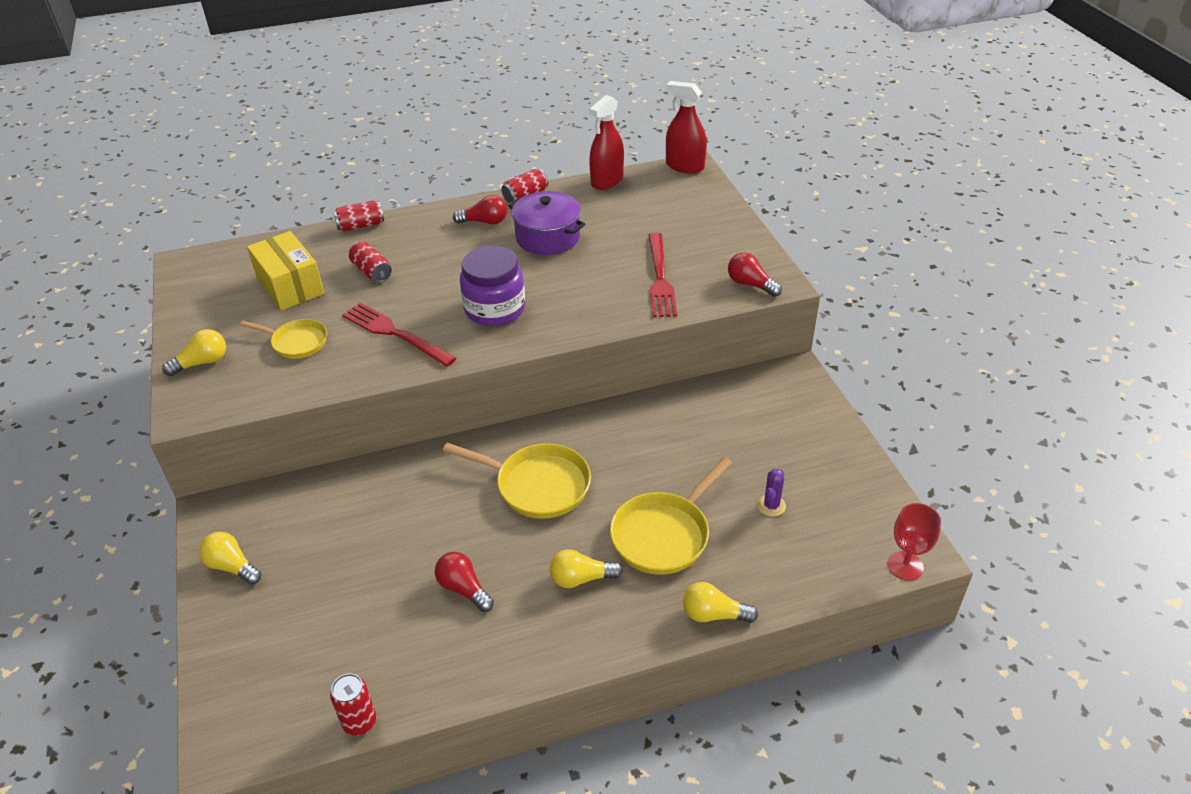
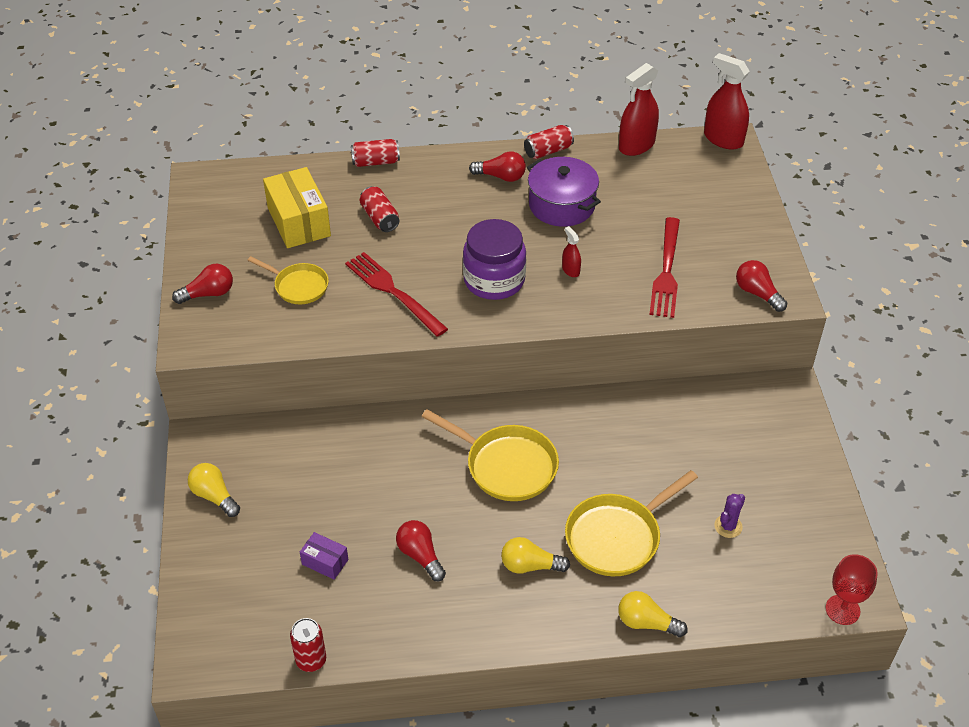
camera: 10 degrees right, 5 degrees up
(202, 362) = (208, 294): yellow light bulb -> red light bulb
(361, 613) = (325, 562): none -> purple box
(568, 290) = (570, 270): none -> red spray bottle

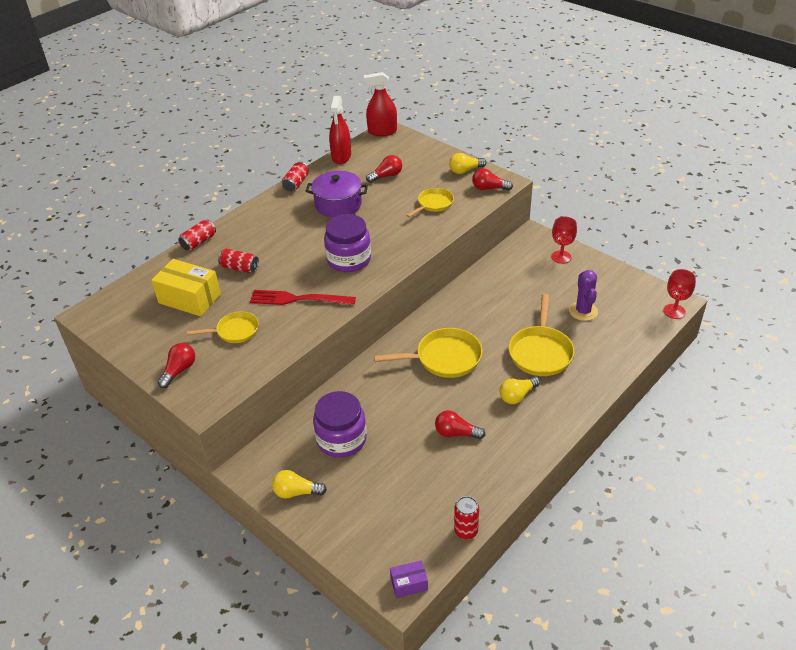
camera: 40 degrees left, 5 degrees down
(310, 475) = (341, 439): none -> purple jar
(325, 562) = (408, 476): purple box -> purple box (409, 584)
(501, 176) = (285, 209): red light bulb -> red light bulb (386, 176)
(570, 270) = (384, 231): red spray bottle -> none
(646, 623) = (603, 380): yellow light bulb -> yellow light bulb (465, 170)
(666, 272) = (433, 204): red fork -> yellow pan
(728, 526) = (583, 311): purple cactus -> purple cactus, size x1.56
(788, 441) = (561, 257): none -> red goblet

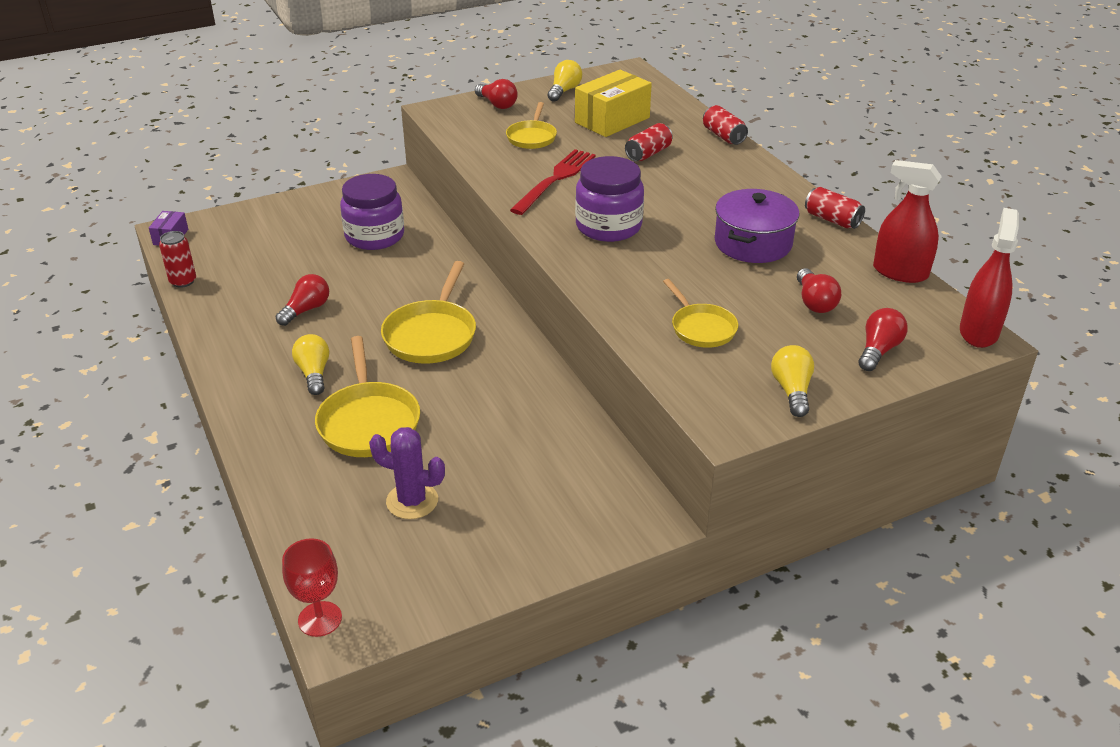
camera: 110 degrees right, 5 degrees down
(296, 492) = (335, 200): yellow light bulb -> yellow light bulb (564, 91)
(489, 188) = (715, 401): red light bulb -> red light bulb (878, 350)
(540, 352) = (368, 422): yellow pan -> yellow pan turned 135 degrees counterclockwise
(561, 257) = (564, 532): red goblet -> none

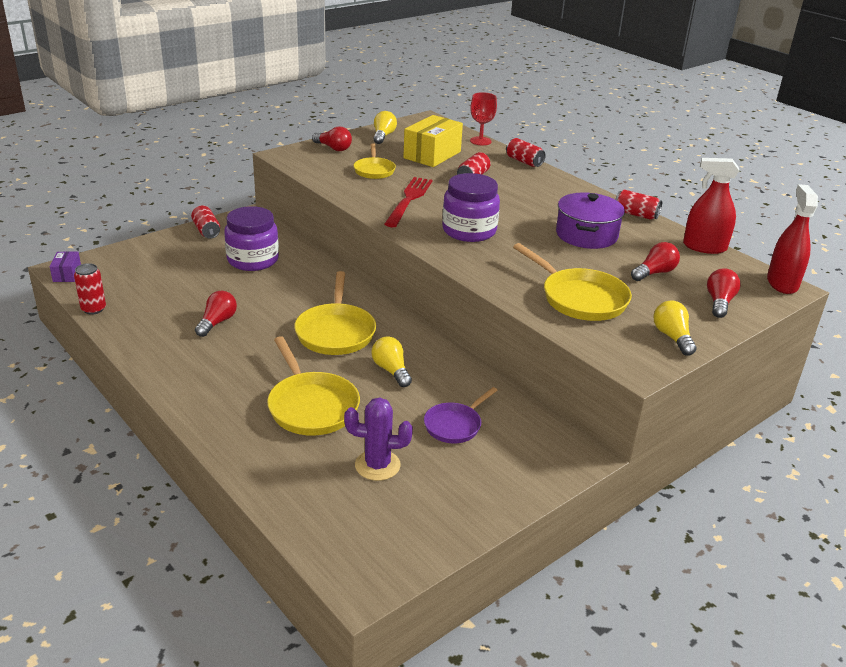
camera: 15 degrees left, 5 degrees down
(314, 373) = (246, 372): yellow light bulb -> yellow light bulb (391, 370)
(320, 619) = (338, 574): red goblet -> red goblet (480, 141)
(337, 195) = (206, 231): none -> red can
(519, 464) = (455, 425): none -> purple pan
(701, 328) = (580, 298): yellow pan -> yellow pan, size x1.61
(814, 302) = (654, 273): red light bulb -> red light bulb turned 105 degrees counterclockwise

